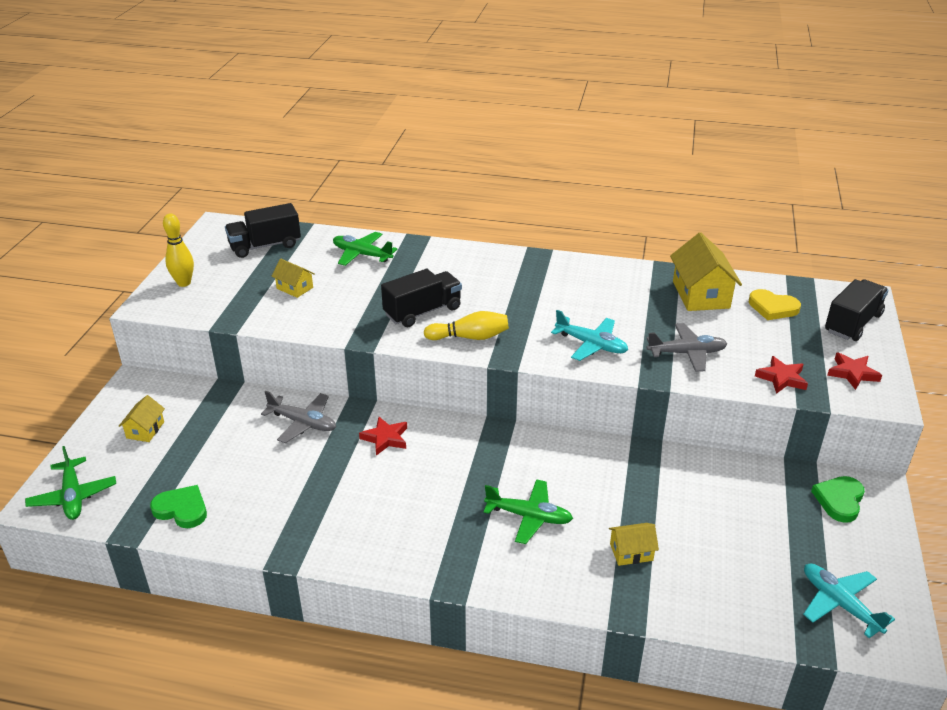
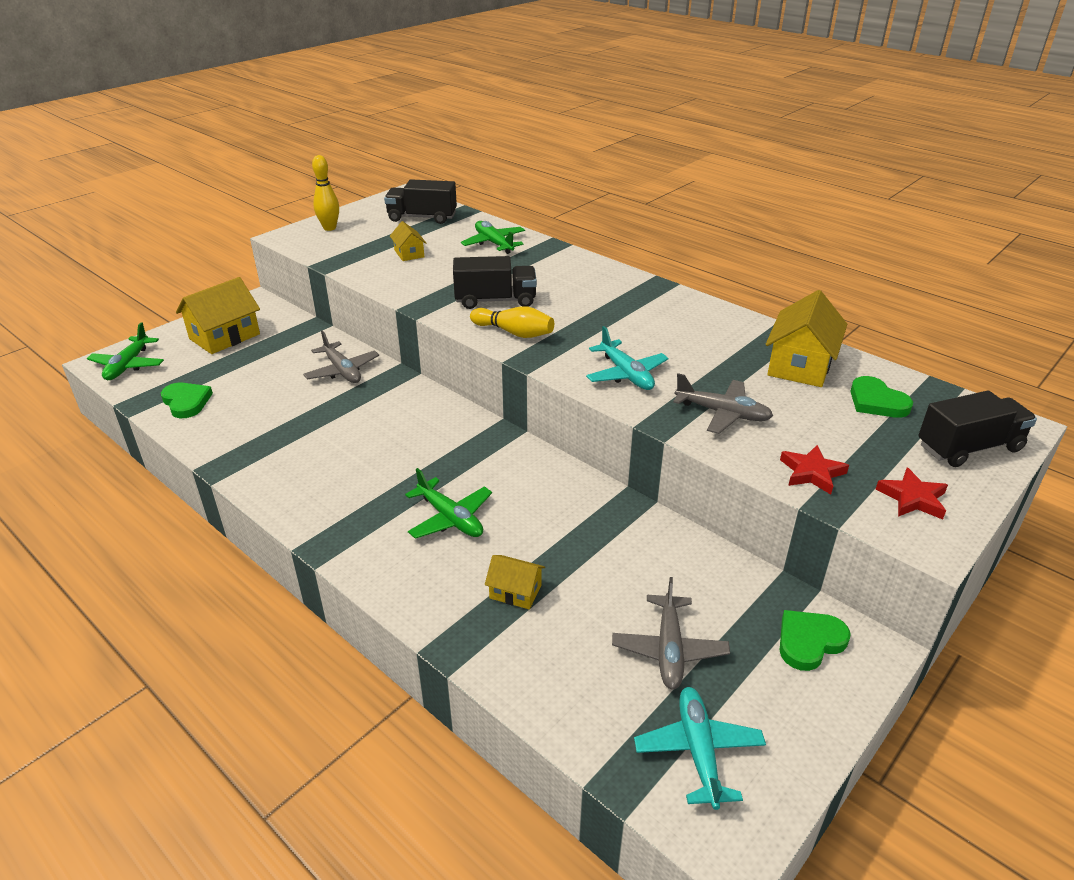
camera: 30 degrees right, 0 degrees up
(145, 430) = (225, 336): yellow house -> yellow house, size x1.87
(385, 438) = (395, 405): red star -> none
(765, 545) = (669, 649): none -> grey plane
(772, 307) = (876, 402): yellow heart -> green heart

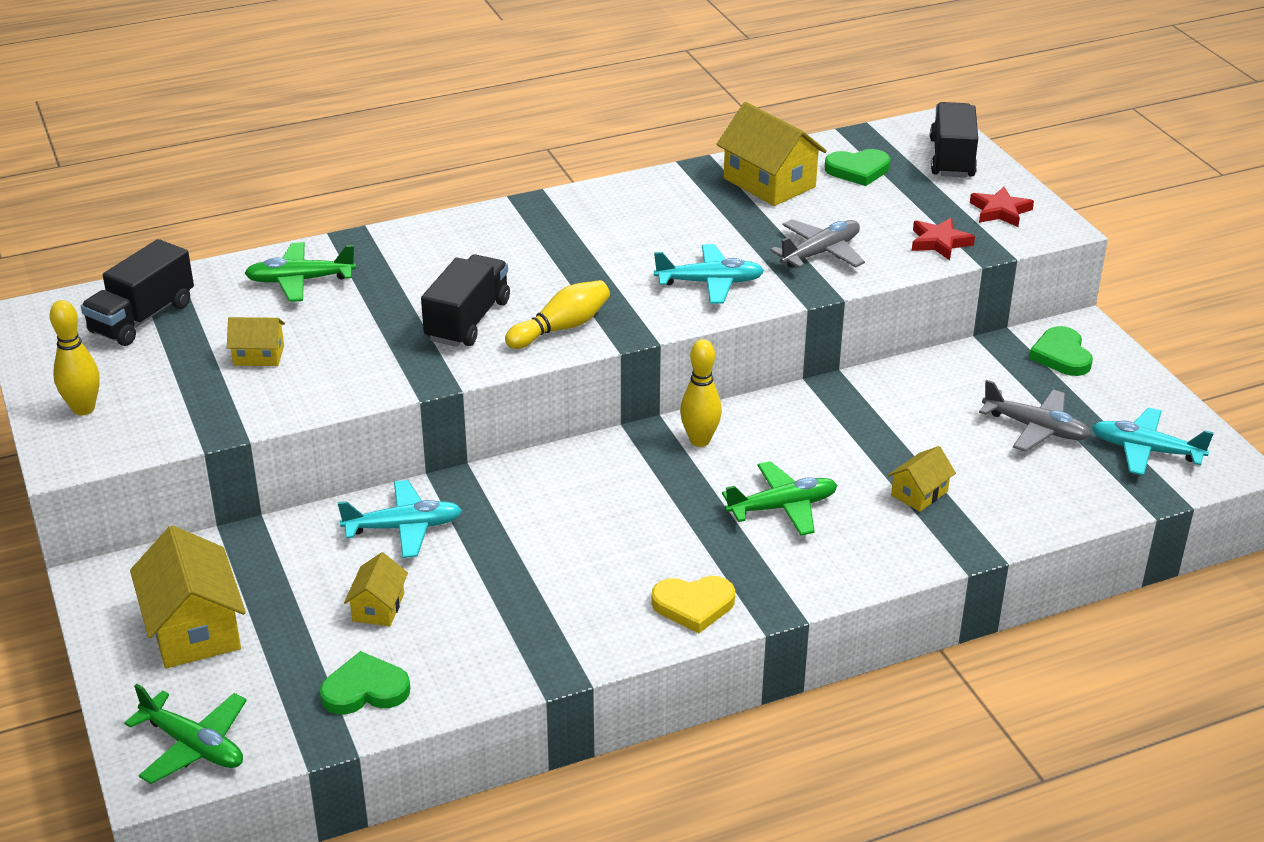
camera: 65 degrees left, 0 degrees up
(263, 384) = (378, 607): none -> yellow house
(312, 505) = (693, 605): none -> yellow heart
(342, 371) = (404, 527): grey plane -> turquoise plane
(507, 456) = (700, 440): none -> yellow bowling pin

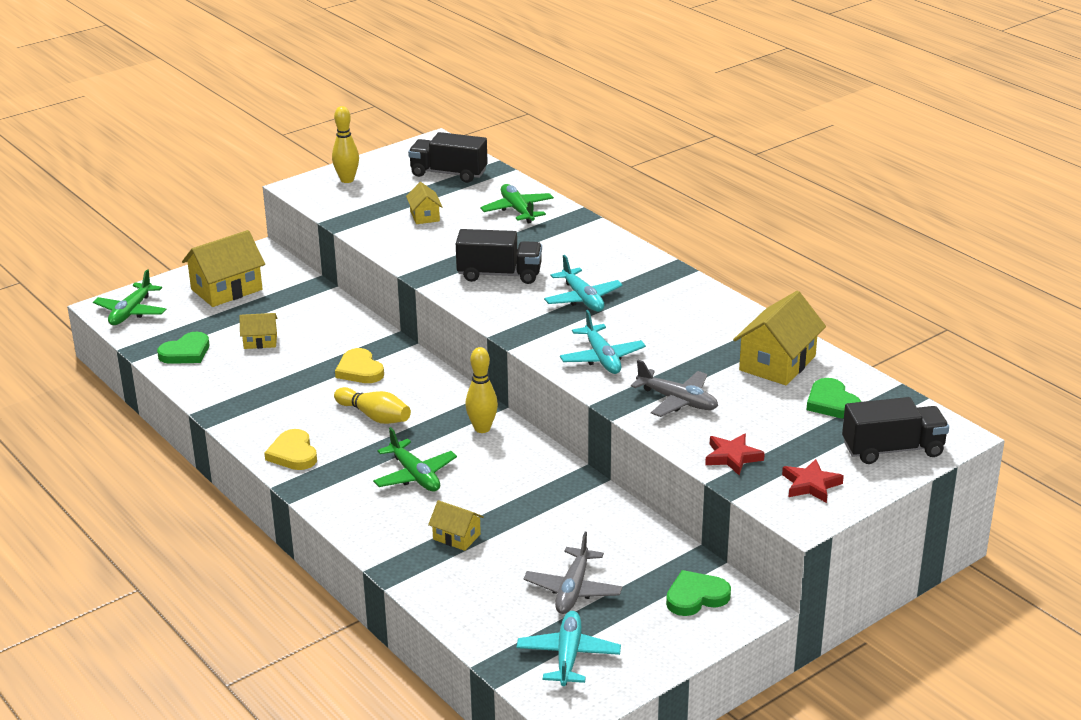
camera: 75 degrees right, 5 degrees down
(365, 689) = (186, 352): green heart -> green heart turned 75 degrees clockwise
(404, 527) = (340, 334): turquoise plane -> turquoise plane (583, 299)
(511, 521) = (359, 370): none -> yellow heart
(561, 328) = (508, 309): yellow bowling pin -> yellow bowling pin (374, 416)

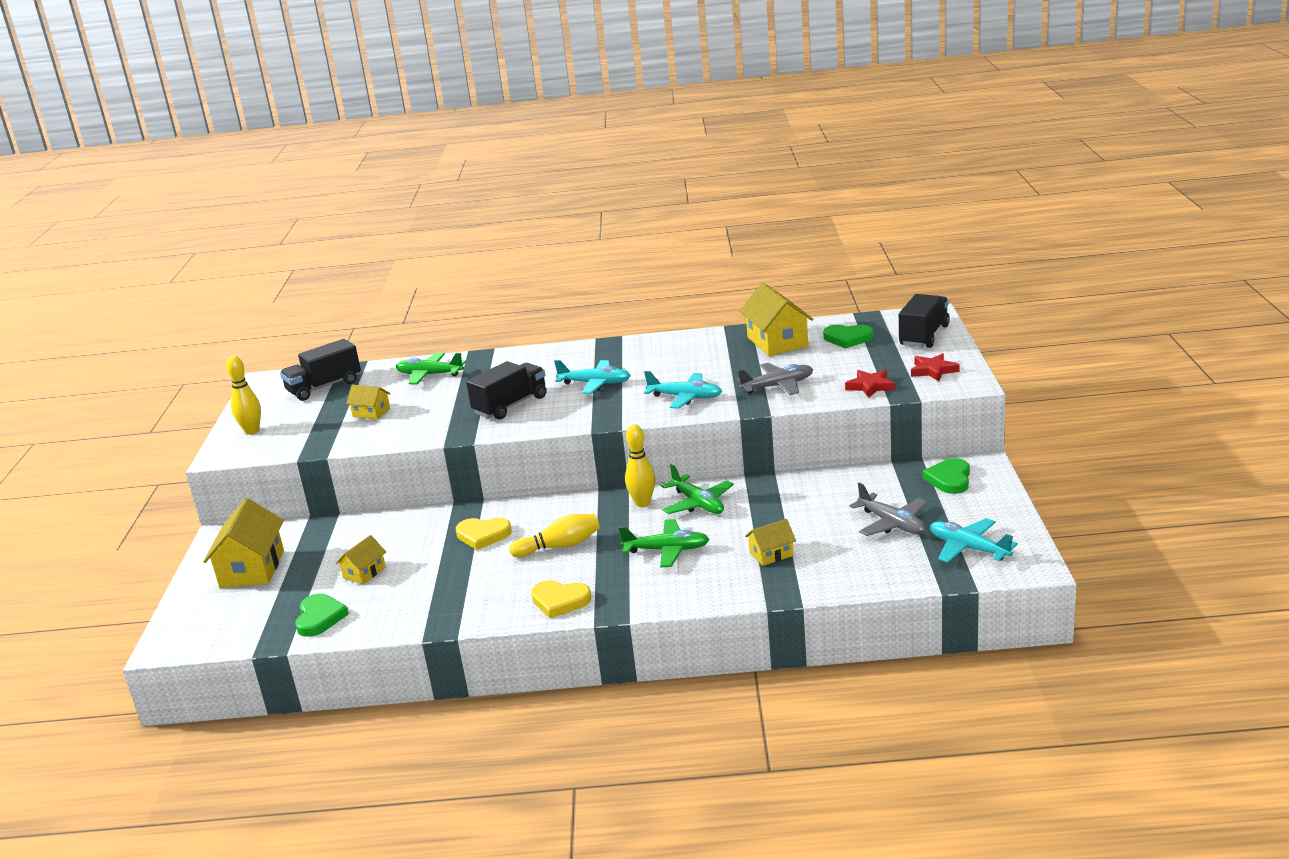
camera: 50 degrees left, 5 degrees down
(131, 312) = (201, 632): green plane -> green plane (698, 503)

